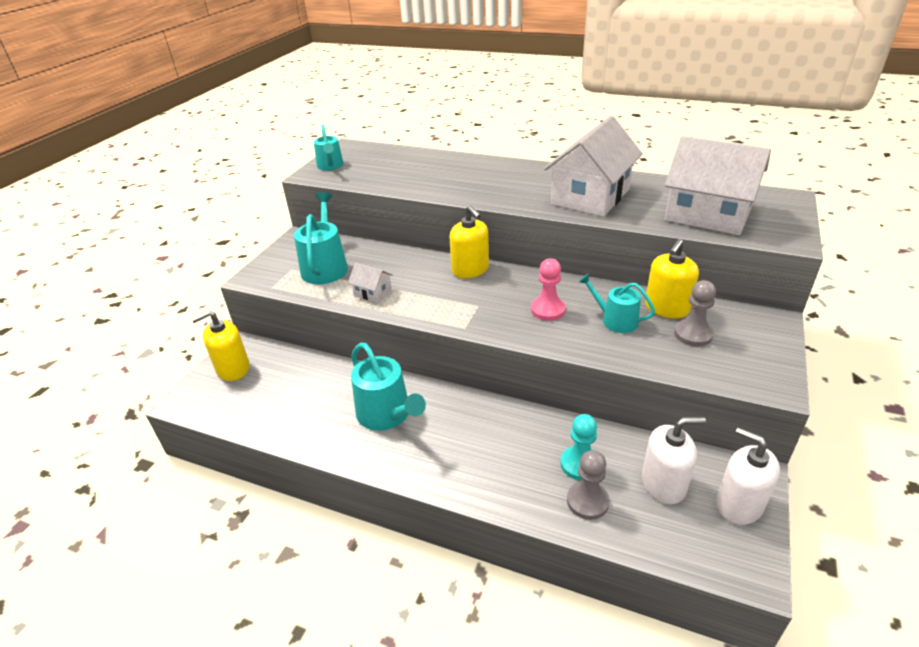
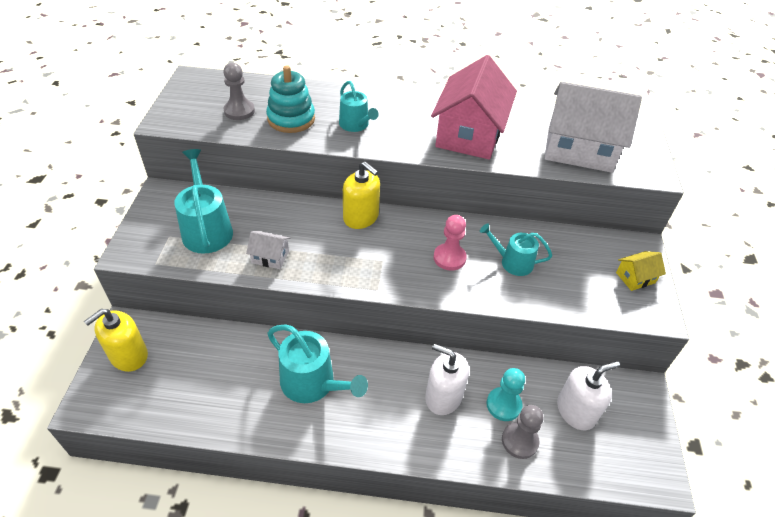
camera: 20 degrees left, 10 degrees up
(330, 166) = (183, 108): turquoise watering can -> turquoise watering can (356, 125)
(420, 177) = (291, 119): none -> turquoise stacking toy
(590, 196) = (469, 134): white house -> pink house
(666, 308) = (552, 243): yellow soap dispenser -> none
(693, 334) = (581, 269): grey pawn -> grey pawn (239, 111)
(739, 504) = (637, 419): white soap dispenser -> white soap dispenser (443, 397)
(757, 348) = (635, 277): none -> yellow house

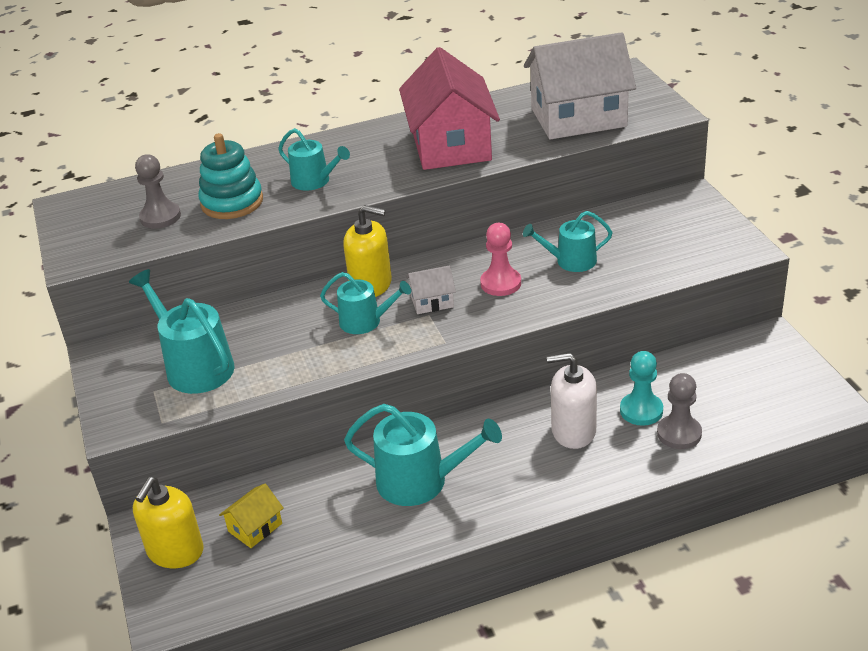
camera: 20 degrees left, 10 degrees down
(270, 257) = (296, 361): white house -> white house (432, 301)
(336, 246) = (365, 321): none -> turquoise watering can
(576, 411) = (717, 384): white soap dispenser -> none
(635, 277) = (704, 226): yellow house -> yellow house (255, 527)

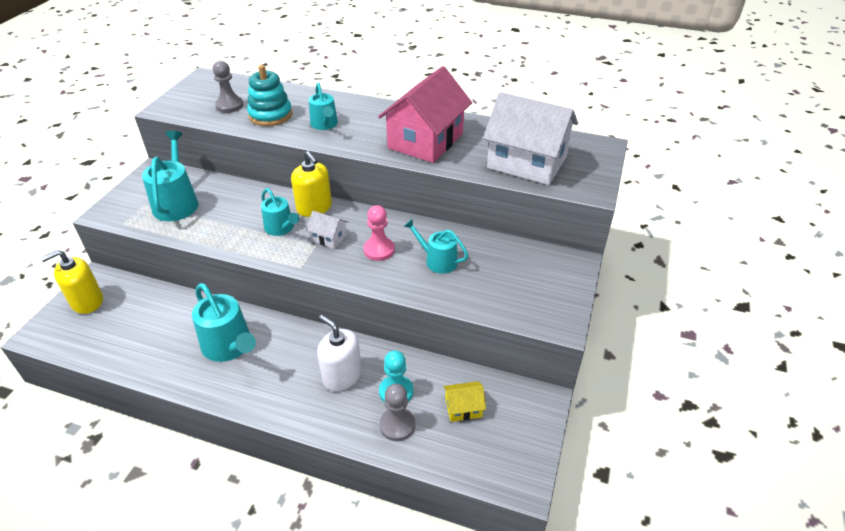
camera: 35 degrees right, 5 degrees up
(255, 527) = (130, 314): yellow house -> yellow house (463, 408)

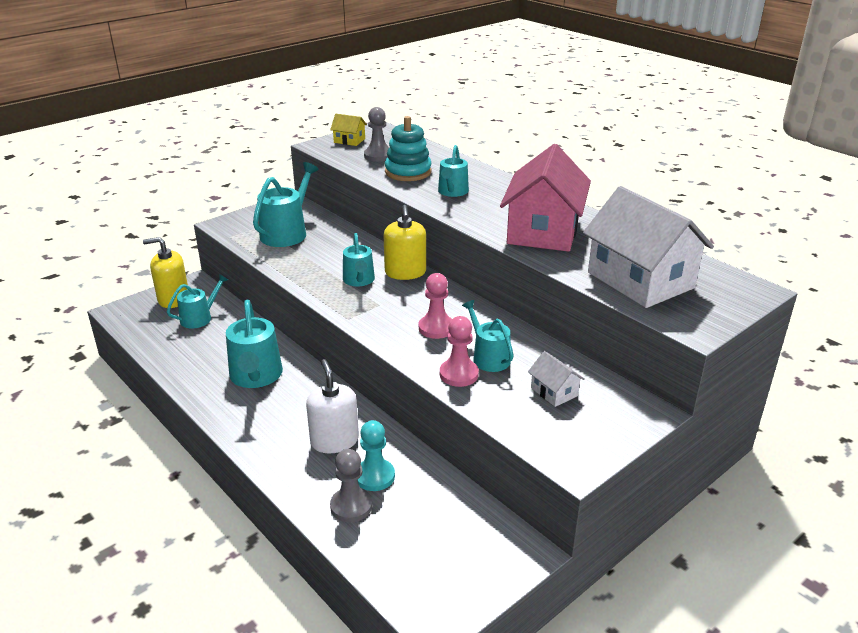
camera: 30 degrees right, 10 degrees down
(130, 311) = (199, 318): none -> turquoise watering can
(328, 238) = (396, 302): white house -> white house (554, 392)
(425, 141) = (543, 231): pink house -> pink house turned 45 degrees counterclockwise
(427, 284) = (459, 374): none -> pink pawn
(463, 408) = (431, 520): yellow house -> yellow house (349, 140)

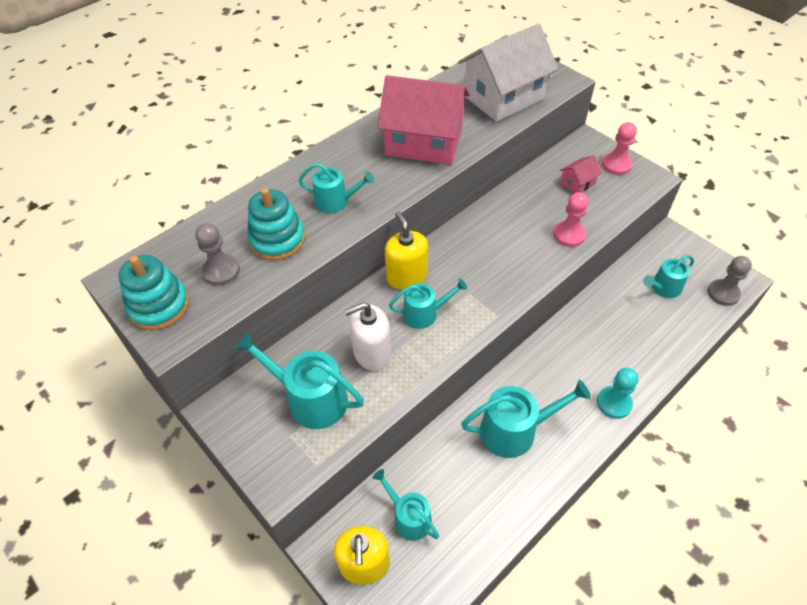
camera: 90 degrees left, 20 degrees up
(334, 441) = (594, 351): white soap dispenser -> white soap dispenser (372, 352)
(349, 140) = (159, 306): yellow house -> turquoise stacking toy
(351, 506) = (663, 332): grey pawn -> grey pawn (723, 293)
(374, 476) = (627, 320): turquoise pawn -> turquoise pawn (614, 403)
(405, 272) = (406, 277): yellow soap dispenser -> yellow soap dispenser turned 105 degrees counterclockwise
(436, 328) = (504, 250): pink pawn -> pink pawn (616, 165)
(488, 357) = (542, 217): turquoise watering can -> turquoise watering can (663, 288)
(554, 392) = (577, 183): white house -> pink house

